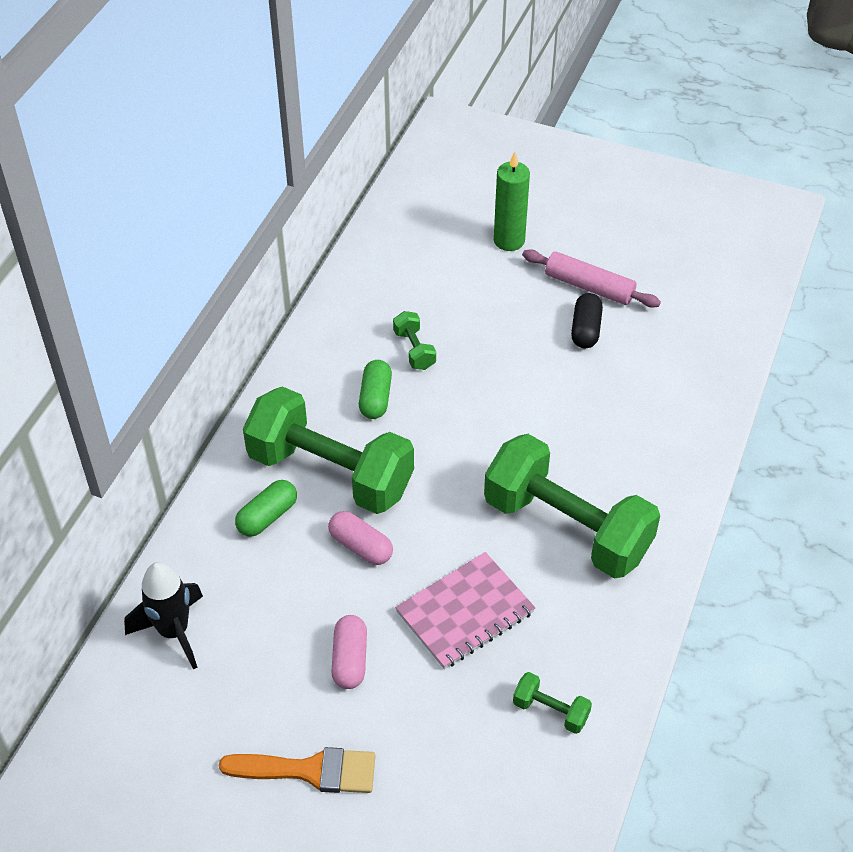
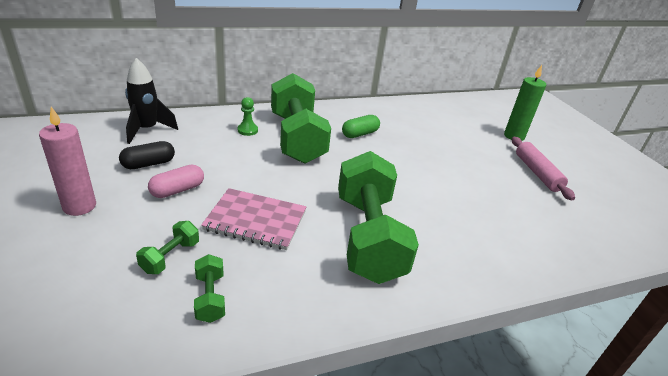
camera: 45 degrees right, 15 degrees down
(267, 516) = (247, 130): green capsule -> green pawn
(309, 771) = (79, 206): orange brush -> pink candle
(361, 546) = (261, 164): pink capsule -> none
(414, 350) = (405, 134): green dumbbell -> green dumbbell (170, 257)
(585, 330) = (510, 183): black capsule -> black capsule (148, 164)

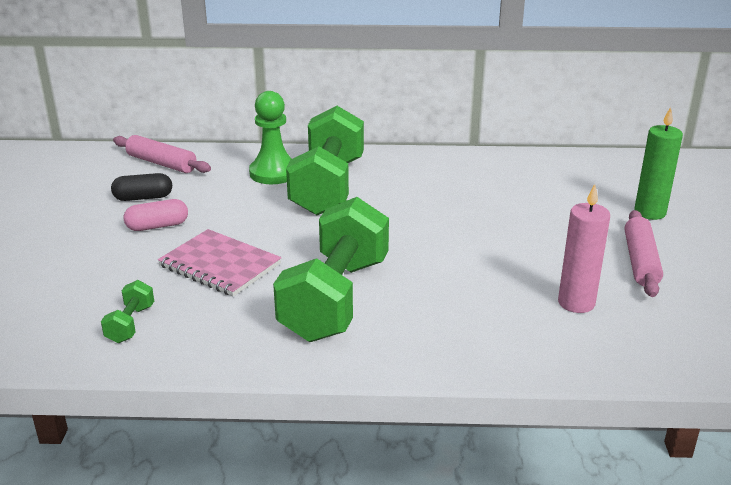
camera: 25 degrees right, 5 degrees down
(79, 206) = (56, 229): pink candle -> pink candle (576, 303)
(147, 130) = (162, 163): black rocket -> pink rolling pin
(170, 257) = (114, 285): green dumbbell -> none
(247, 130) = (273, 173): green pawn -> green pawn, size x1.92
(360, 134) = (414, 189): green capsule -> none

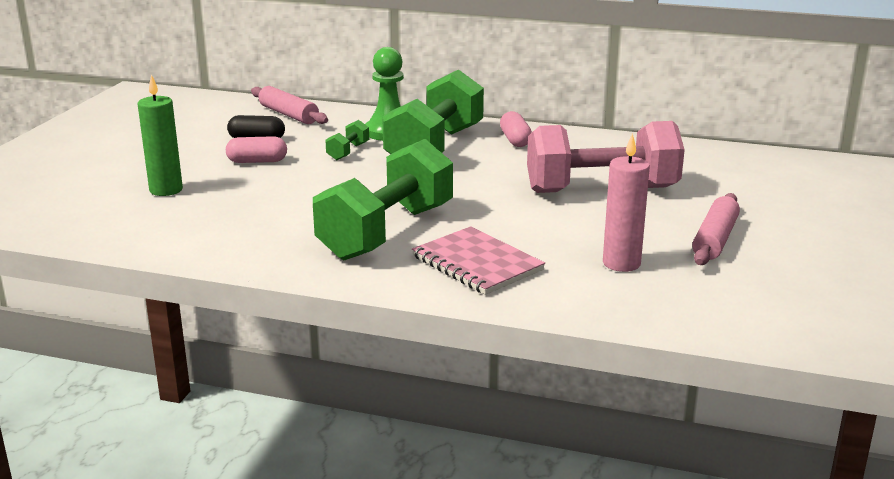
camera: 15 degrees right, 5 degrees down
(131, 324) = (193, 228): green dumbbell -> green dumbbell (348, 152)
(220, 265) = (296, 196): pink notebook -> pink notebook (477, 263)
(399, 168) = (515, 140): none -> pink capsule
(509, 217) = (601, 189): none -> pink dumbbell
(650, 212) = (757, 202): green candle -> green candle (166, 190)

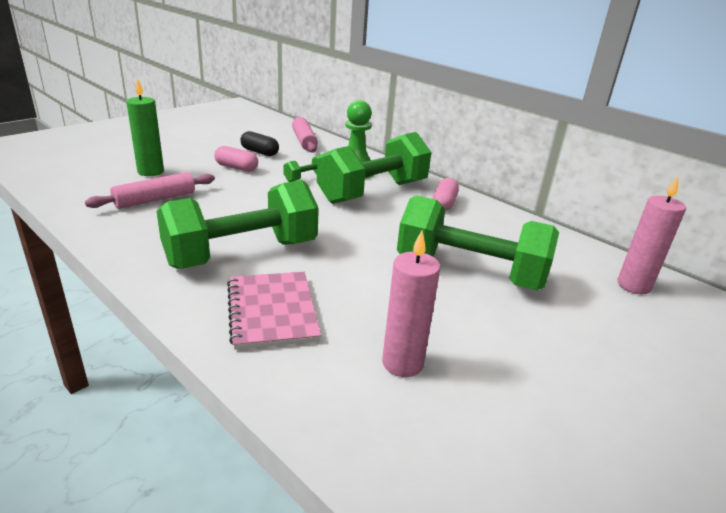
camera: 25 degrees right, 5 degrees up
(601, 189) = (469, 272): pink dumbbell -> green dumbbell
(715, 240) = (532, 371): pink rolling pin -> pink rolling pin (155, 199)
(735, 163) = (633, 285): none -> pink candle

